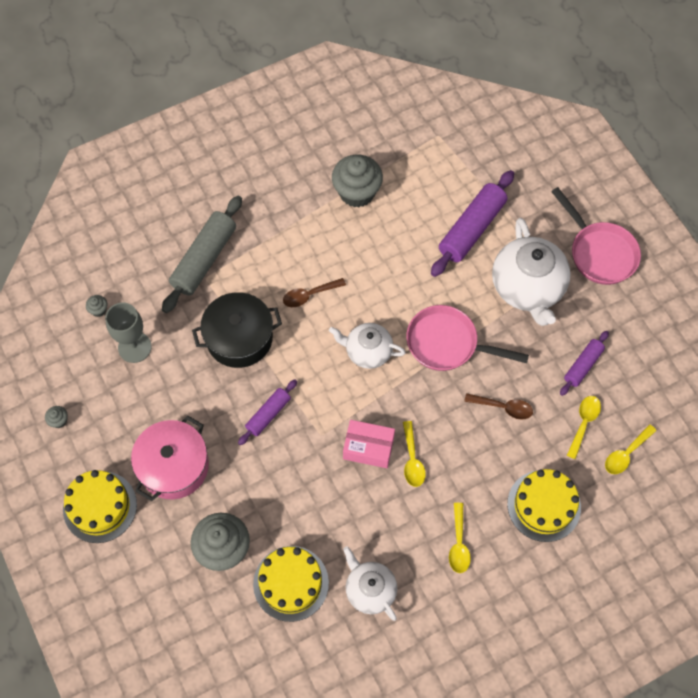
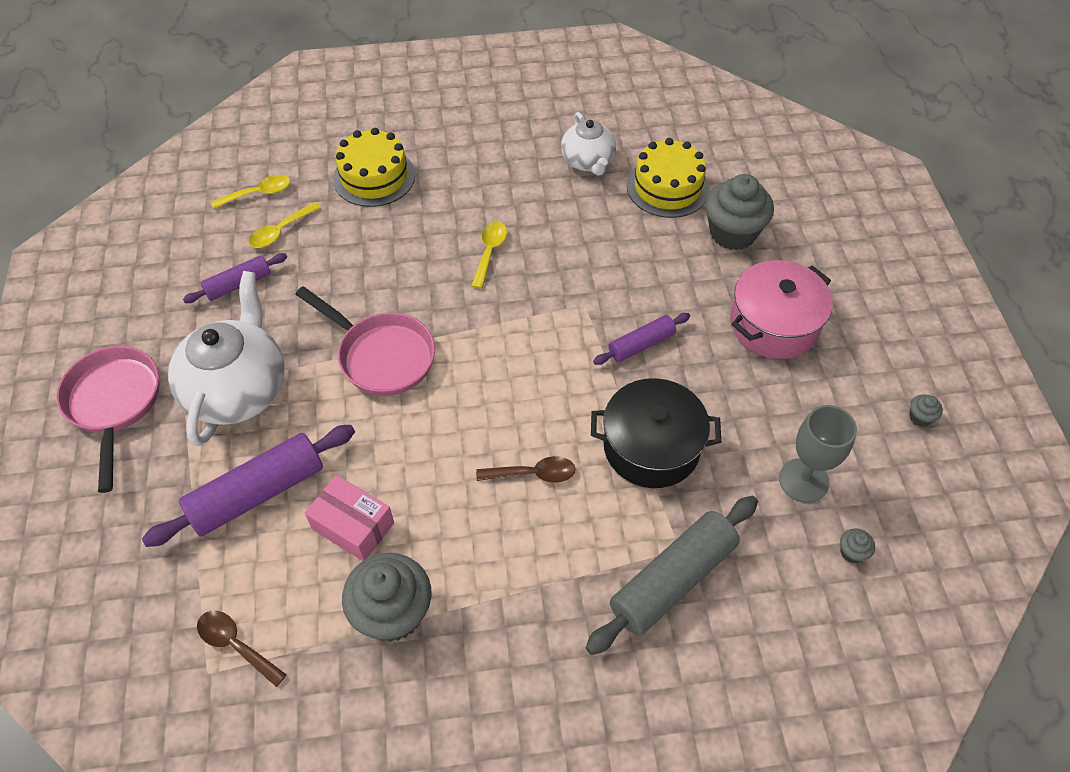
camera: 160 degrees left, 10 degrees down
(100, 507) = (871, 309): yellow cake -> none
(367, 351) = (486, 377): white teapot -> none
(368, 448) = (534, 277): pink box -> pink box (353, 526)
(459, 544) = (479, 171): yellow spoon -> none
(503, 407) = (358, 271): brown spoon -> brown spoon (236, 645)

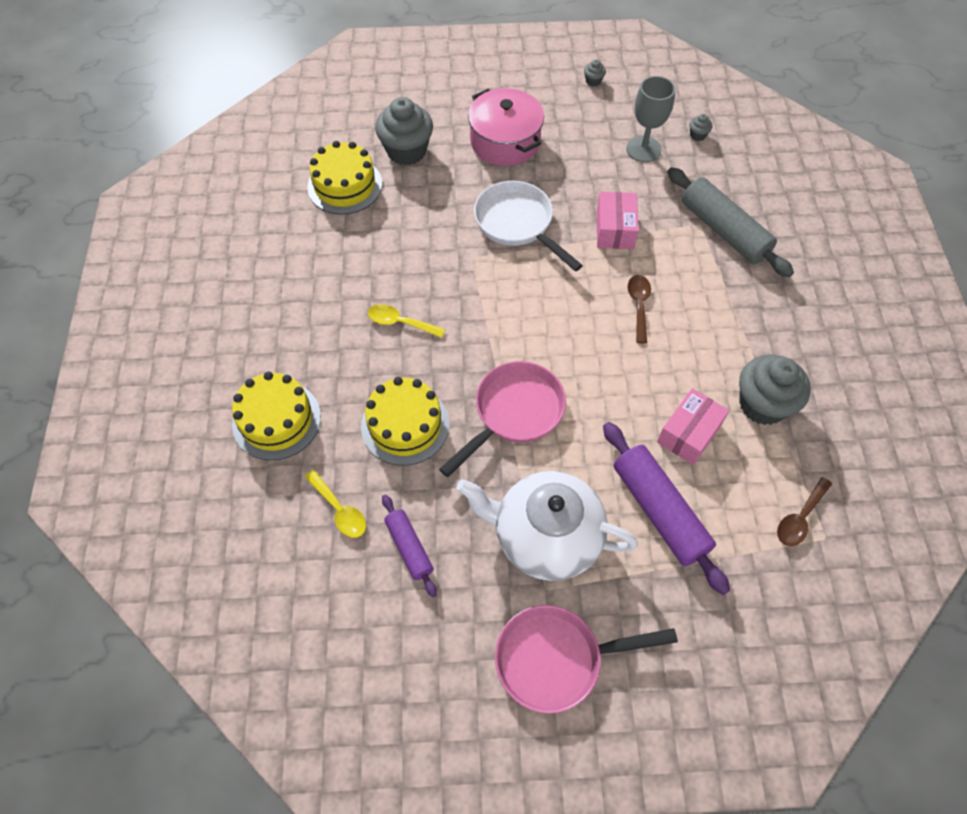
camera: 85 degrees left, 5 degrees up
(258, 193) = (276, 537): yellow spoon -> none
(367, 268) = (405, 425): none -> yellow cake
(588, 161) = (298, 238): white teapot -> none
(641, 344) = (517, 224): purple rolling pin -> white pan
(651, 447) = (615, 229): black pot -> pink box

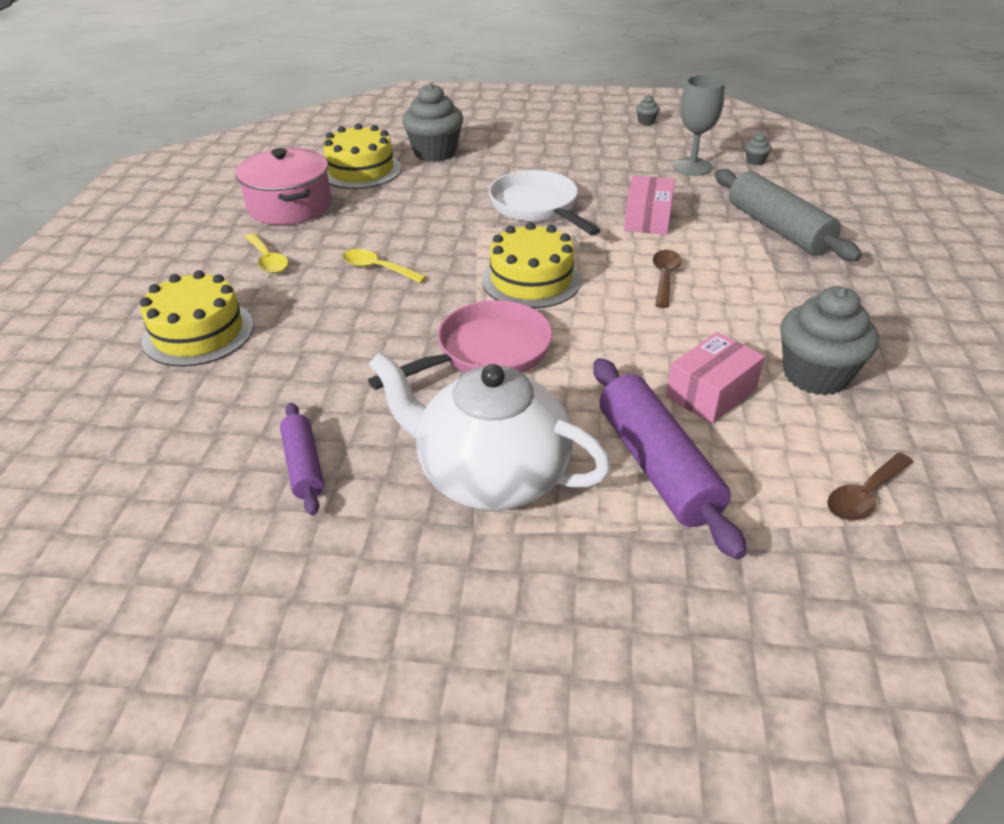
camera: 10 degrees right, 20 degrees down
(339, 510) = (232, 419): yellow spoon -> yellow spoon (268, 260)
(405, 425) = (347, 351): yellow cake -> yellow cake (531, 280)
(505, 141) = (541, 153): pink pot -> pink pot (290, 206)
(556, 659) = (466, 618): pink pan -> none

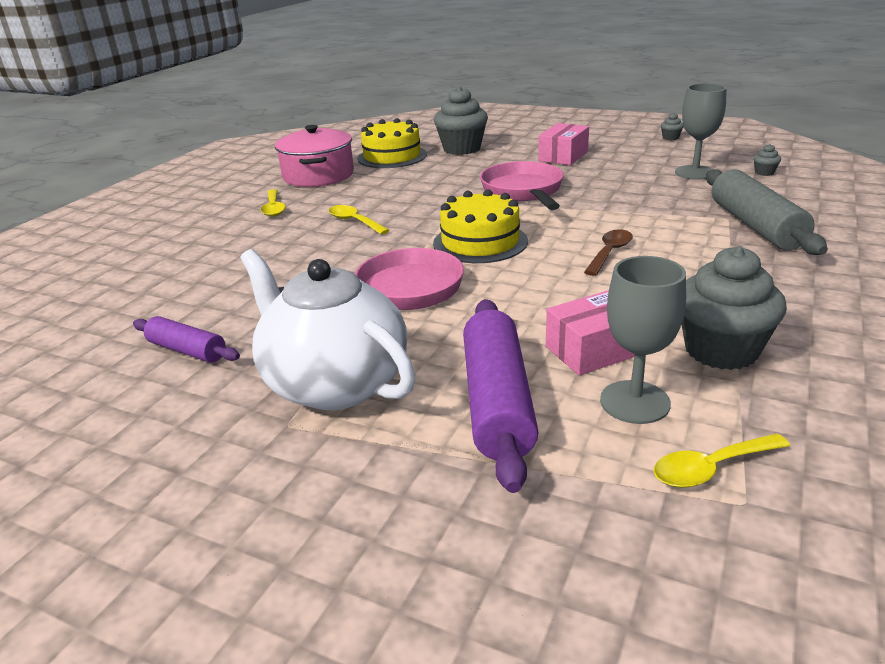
camera: 20 degrees right, 10 degrees down
(198, 333) = (184, 250): yellow cake -> none
(303, 466) = (187, 350): purple rolling pin -> purple rolling pin turned 60 degrees counterclockwise
(537, 208) = (523, 191): white pan -> pink pan
(648, 219) = (623, 207): pink box -> pink box (563, 156)
(773, 442) = (634, 402): none -> grey goblet
(864, 496) = (711, 468): brown spoon -> yellow spoon

